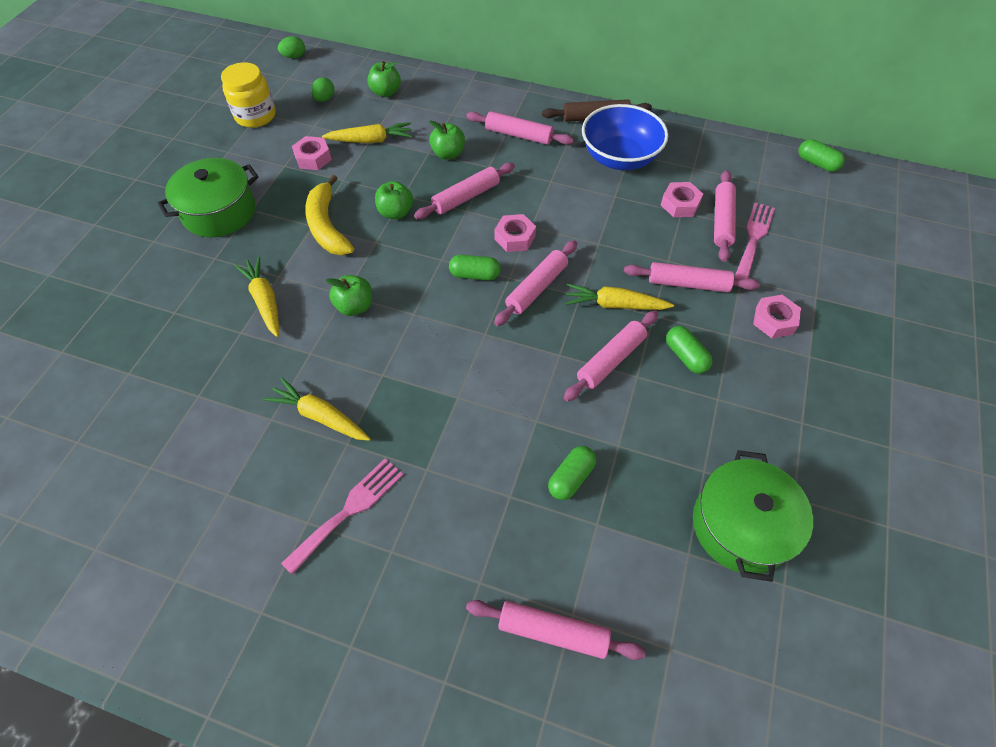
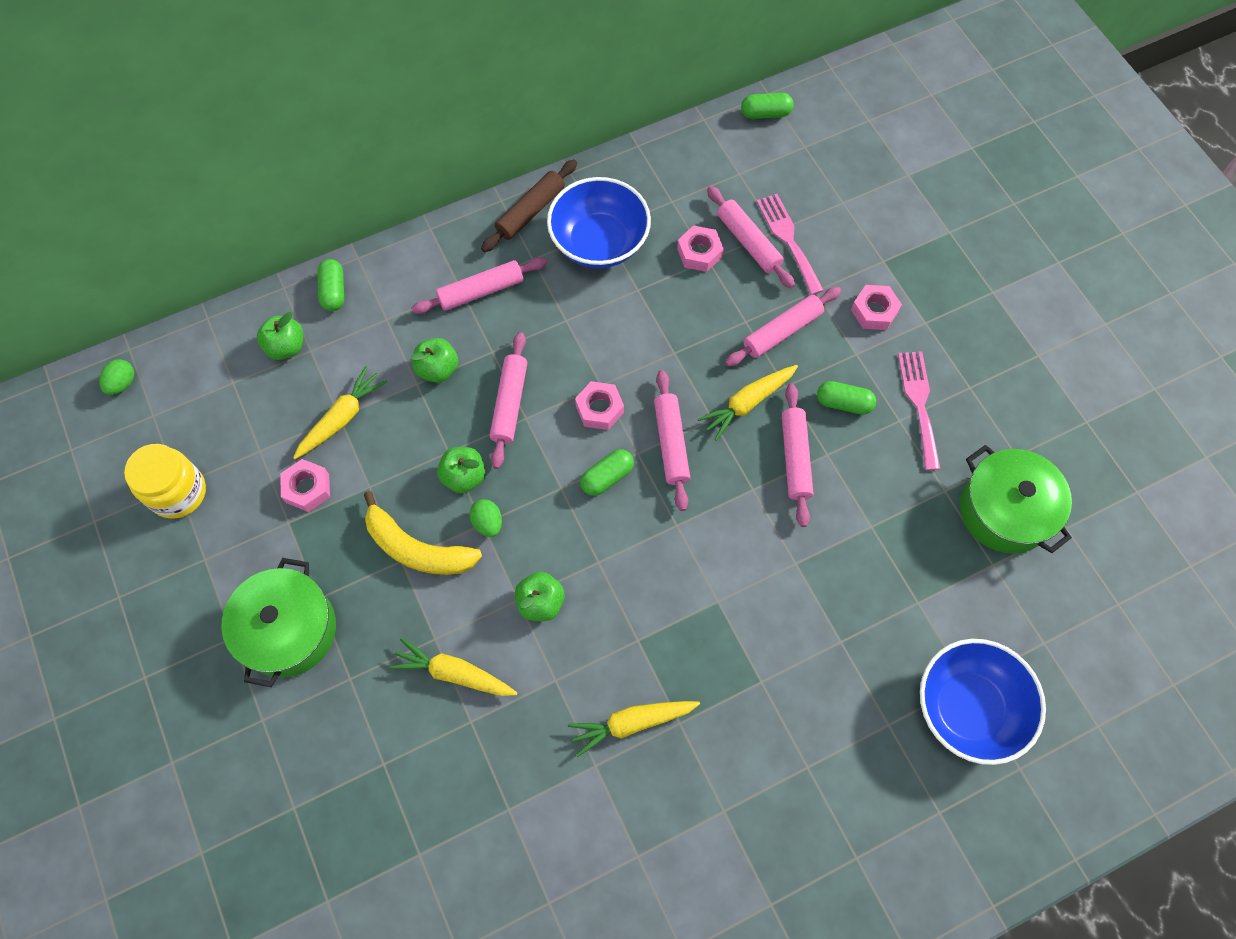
camera: 45 degrees left, 10 degrees up
(324, 99) = (229, 409): green egg -> green egg (488, 523)
(349, 510) = (743, 770): pink fork -> pink fork (919, 404)
(553, 632) = (968, 708): pink rolling pin -> blue bowl
(571, 478) = (866, 585): green capsule -> green capsule (333, 291)

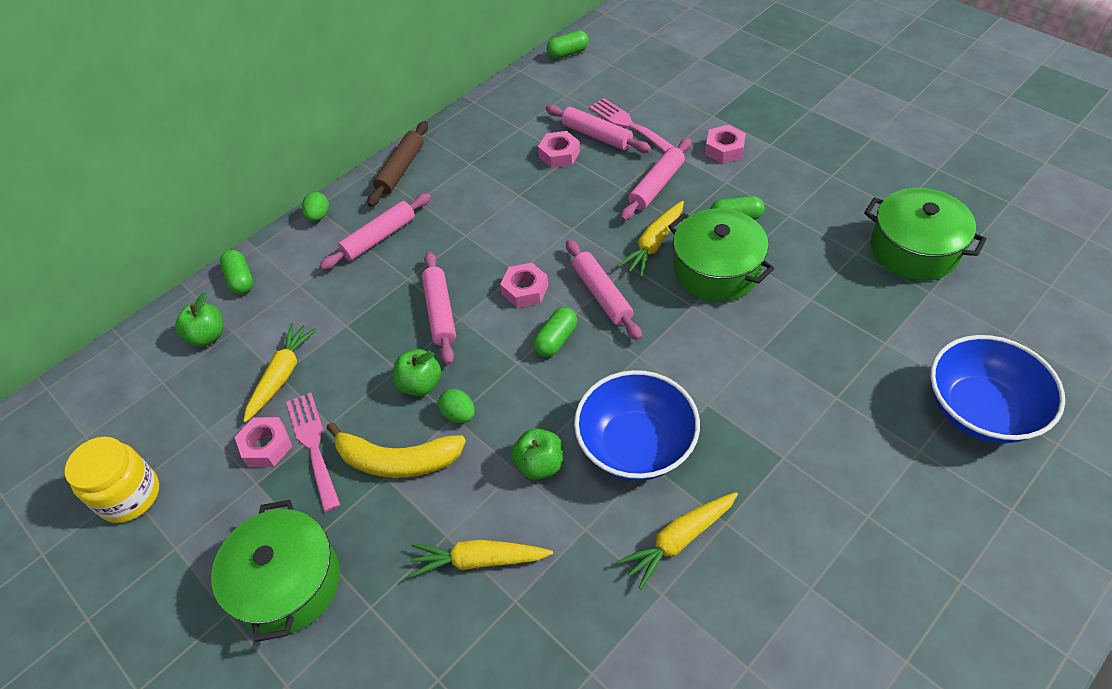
camera: 15 degrees left, 15 degrees down
(122, 383) = (46, 419): green egg -> green egg (318, 216)
(438, 369) = (362, 307): green apple -> none
(599, 242) = (470, 173): blue bowl -> blue bowl (636, 445)
(795, 458) = (716, 270): pink rolling pin -> green pot
(919, 404) = (798, 199): pink fork -> pink fork (313, 445)

